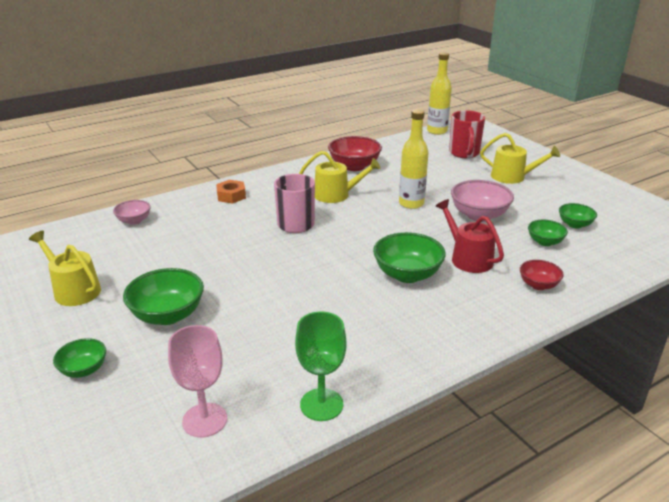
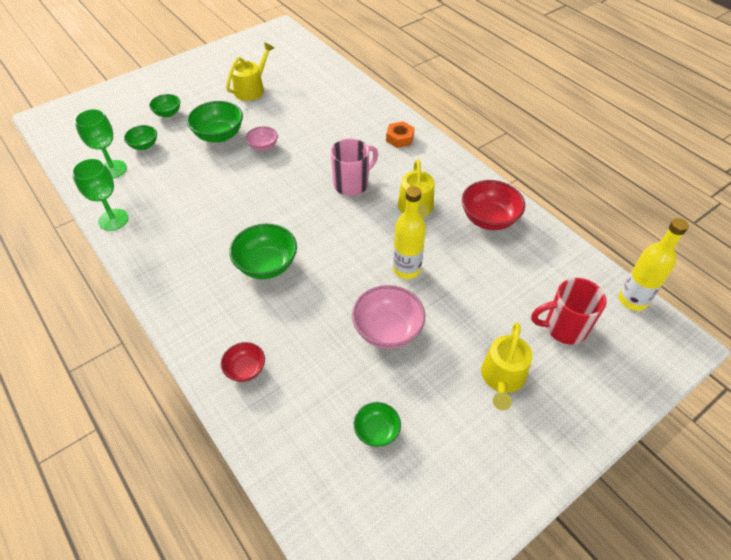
camera: 85 degrees right, 20 degrees up
(134, 221) = (347, 94): pink bowl -> pink bowl (263, 146)
(204, 420) = (113, 169): pink goblet -> green goblet
(468, 258) = (295, 313): red watering can -> none
(545, 242) = (331, 389): green bowl -> green bowl (144, 145)

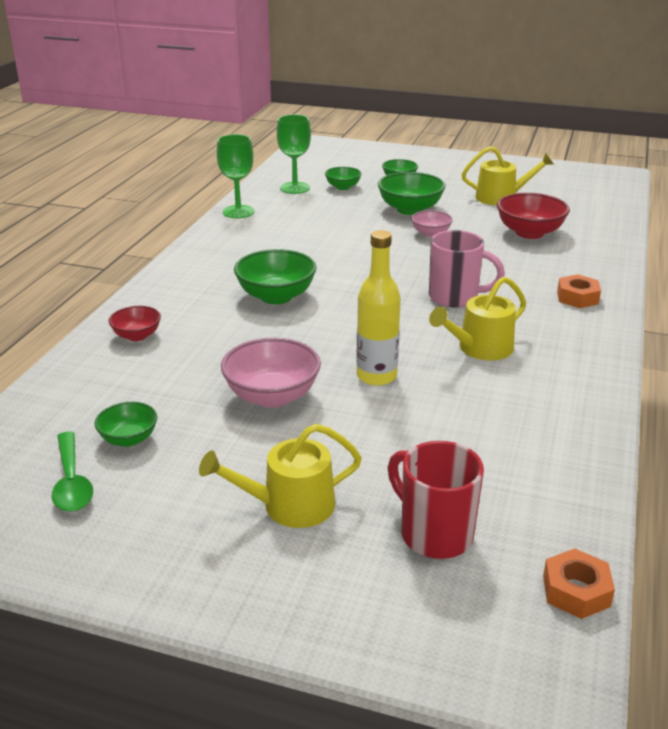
camera: 55 degrees right, 20 degrees down
(402, 486) = (72, 482): none -> green spoon
(489, 219) = (543, 405): red bowl -> red bowl (529, 233)
(632, 300) = (576, 591): yellow bottle -> orange nut

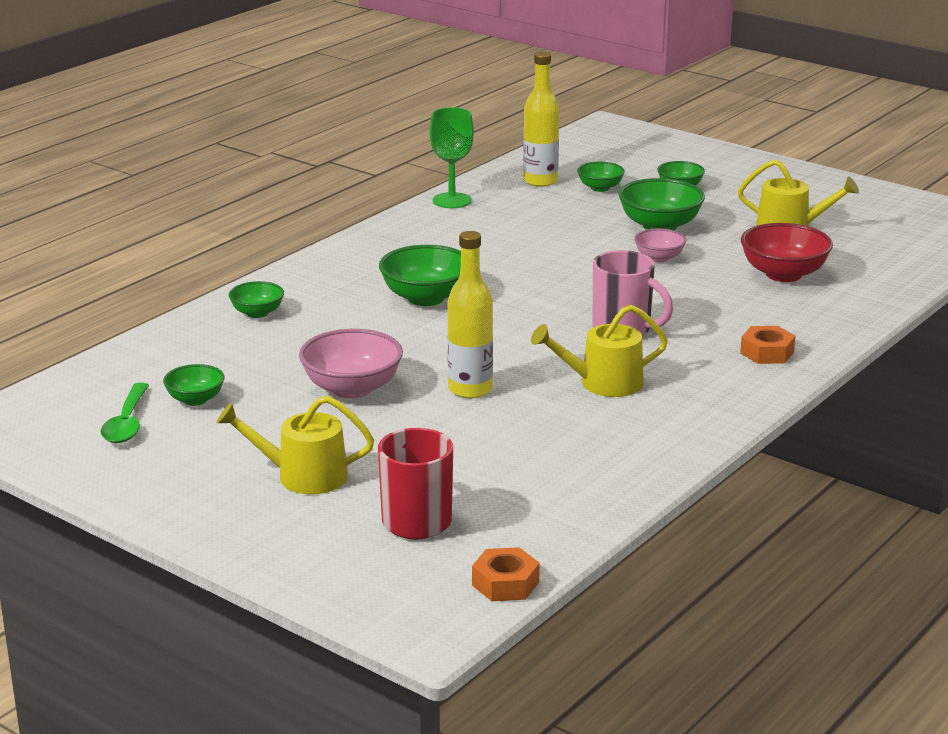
camera: 20 degrees right, 5 degrees down
(137, 336) = (257, 313): red bowl -> green bowl
(295, 188) = (540, 181): green goblet -> yellow bottle

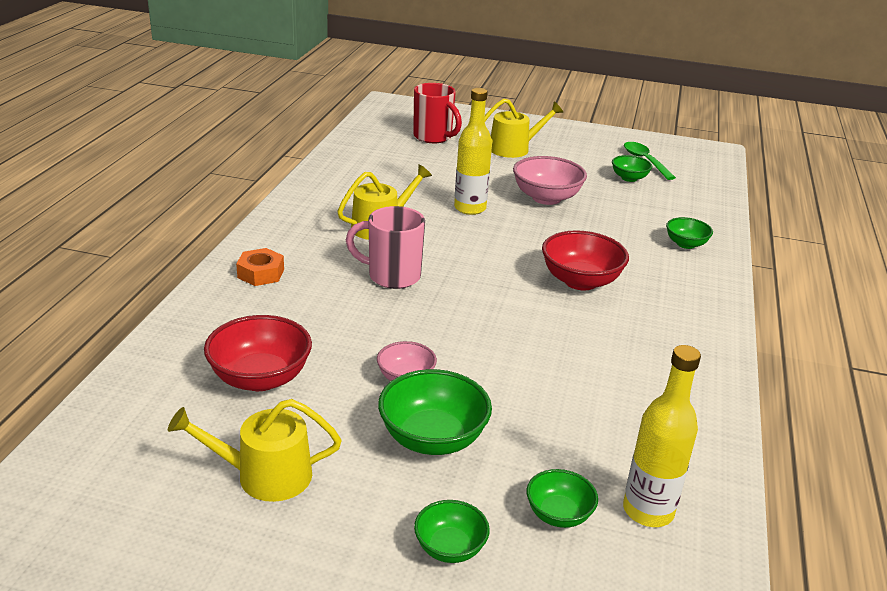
camera: 155 degrees right, 5 degrees up
(426, 298) = (580, 281): green bowl -> red bowl
(452, 200) = (708, 434): green goblet -> none
(505, 583) = (367, 120): orange nut -> none

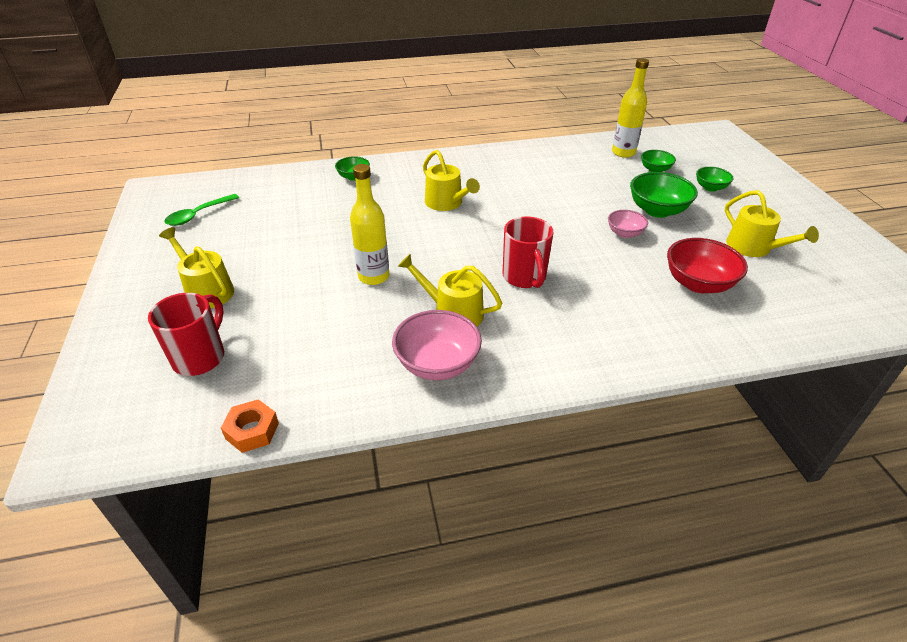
camera: 115 degrees left, 10 degrees up
(261, 273) = (596, 345): orange nut -> orange nut (252, 431)
(392, 276) = (524, 277): pink mug -> red mug
(546, 198) = (319, 245): pink bowl -> pink bowl (437, 364)
(580, 281) = (446, 203): red bowl -> yellow watering can
(629, 178) = (245, 215): green bowl -> none

